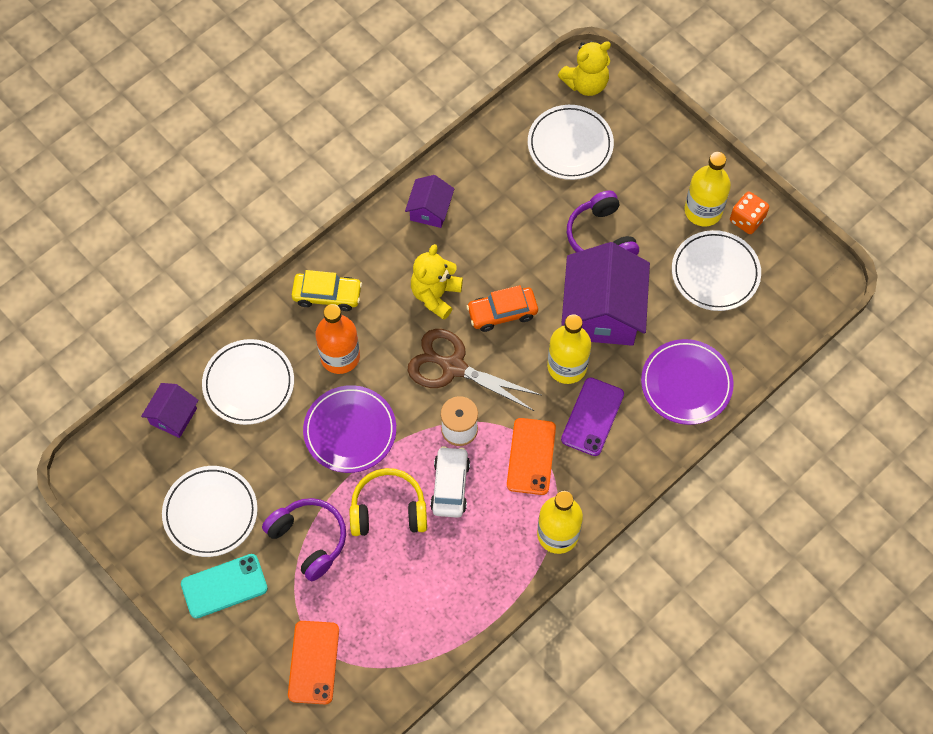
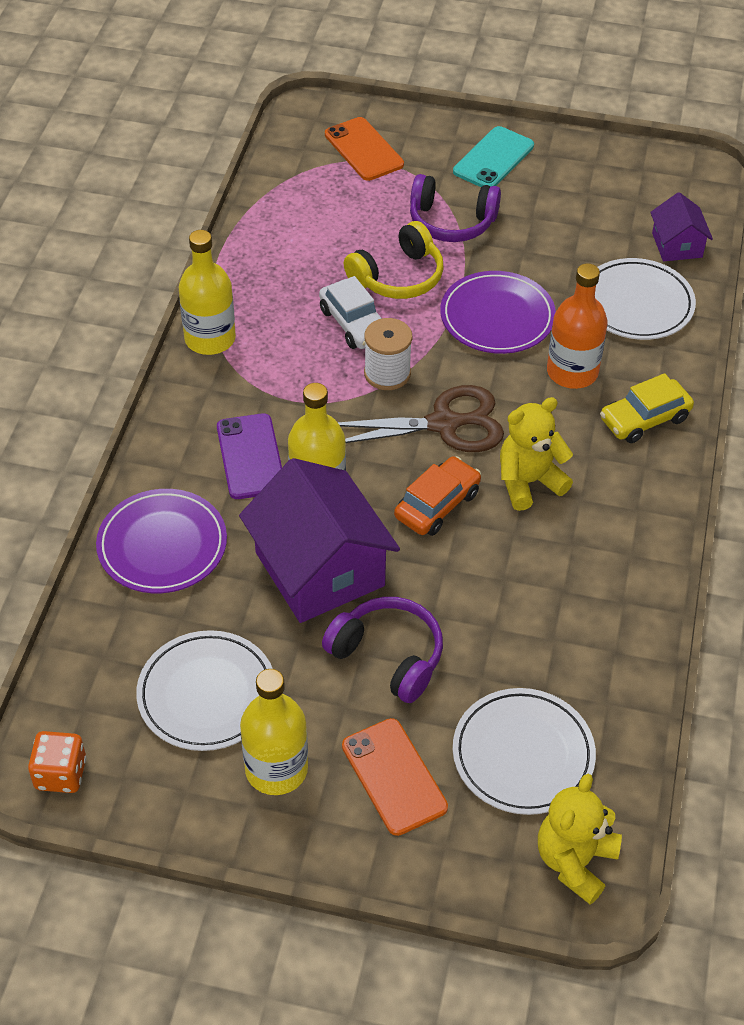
camera: 145 degrees right, 15 degrees down
(210, 513) = (561, 197): white plate -> none
(430, 210) = (622, 569): purple house -> none
(435, 295) = (528, 482): yellow teddy bear -> yellow teddy bear turned 105 degrees counterclockwise
(531, 456) = (290, 388): orange phone -> orange phone (394, 776)
(746, 220) = (207, 791): orange dice -> orange dice (61, 774)

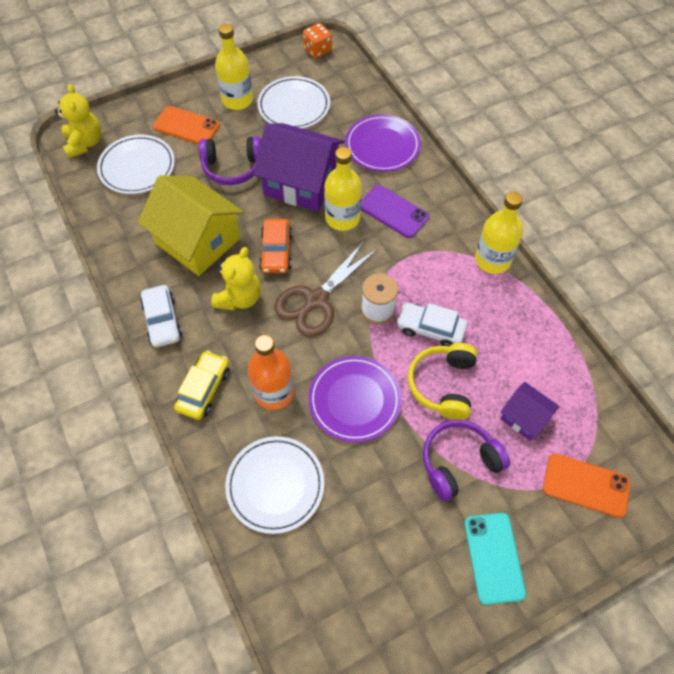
camera: 140 degrees right, 10 degrees up
(522, 583) = (198, 241): none -> yellow house
(640, 515) = (162, 321): none -> white car
(677, 245) = (288, 574): purple house -> purple house (524, 417)

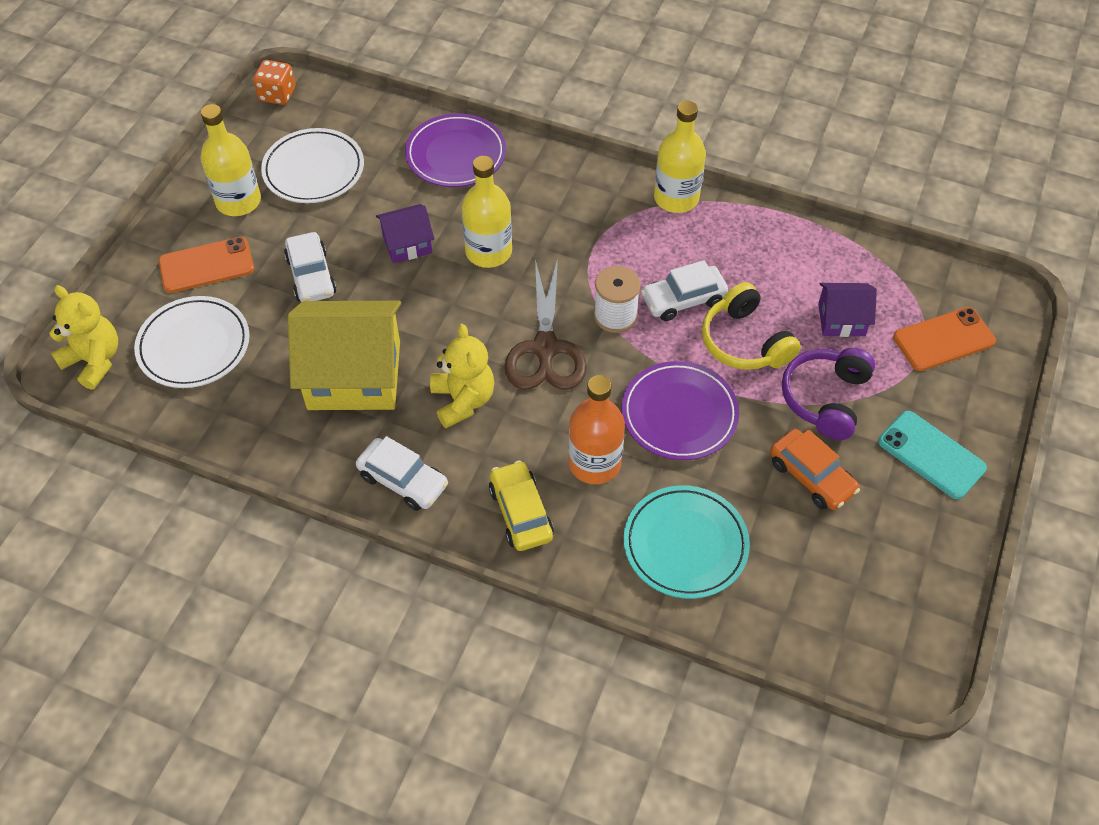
camera: 40 degrees left, 5 degrees down
(232, 167) = (311, 276): purple headphones -> white car
(275, 485) = (685, 544): white plate -> turquoise plate
(276, 251) = (453, 329): orange car -> orange car (811, 476)
(301, 183) = (407, 244): purple house -> purple house, size x0.51
(393, 212) = (534, 213): purple phone -> none

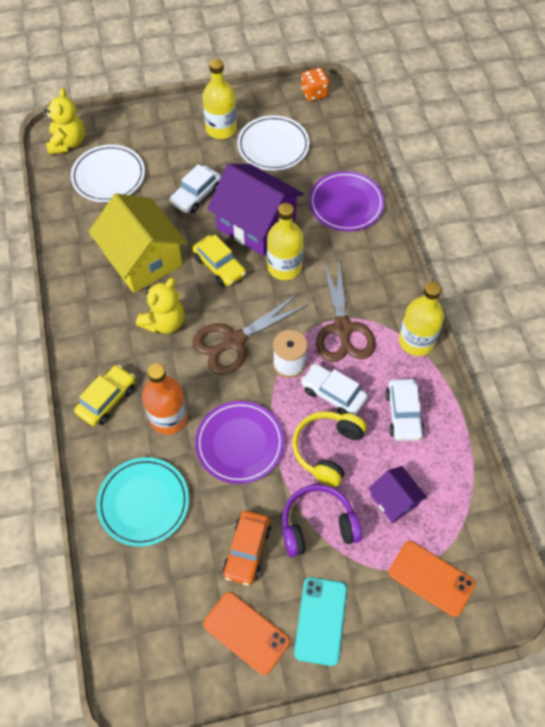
camera: 55 degrees right, 5 degrees up
(206, 265) = (165, 145): orange phone -> orange phone (246, 633)
(403, 480) = (89, 327): white car -> white car (403, 414)
(407, 244) = (256, 224): purple house -> purple house, size x1.97
(432, 308) = (219, 266): none -> yellow car
(611, 247) = (342, 329): none -> brown scissors

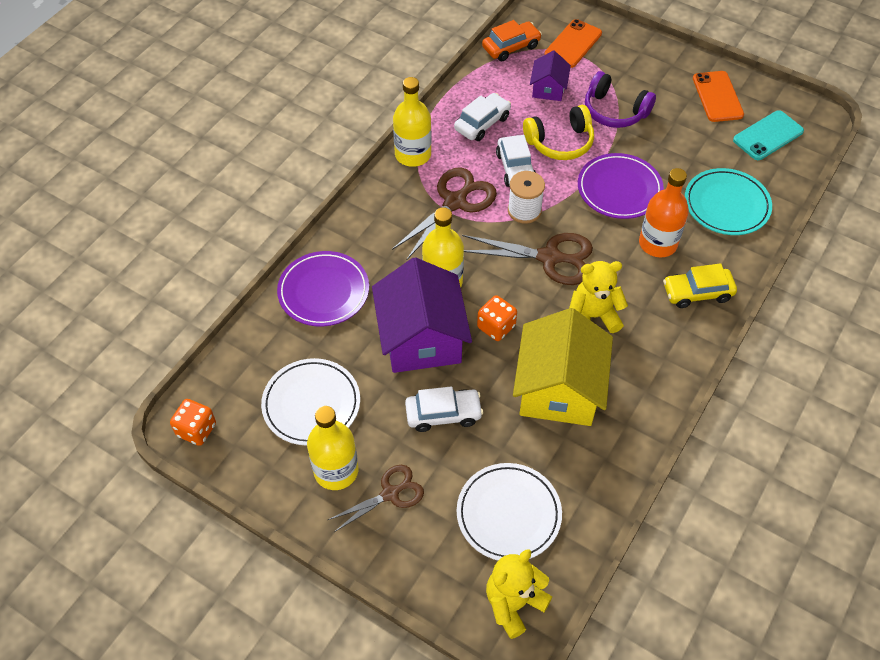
camera: 135 degrees left, 5 degrees down
(181, 140) = (390, 493): none -> brown scissors
(219, 266) = (496, 327): yellow car -> orange dice
(247, 550) = (676, 131): orange car -> orange car (511, 47)
(321, 620) = (664, 71): turquoise phone -> turquoise phone (768, 136)
(431, 578) = (573, 44): orange phone -> orange phone turned 45 degrees clockwise

